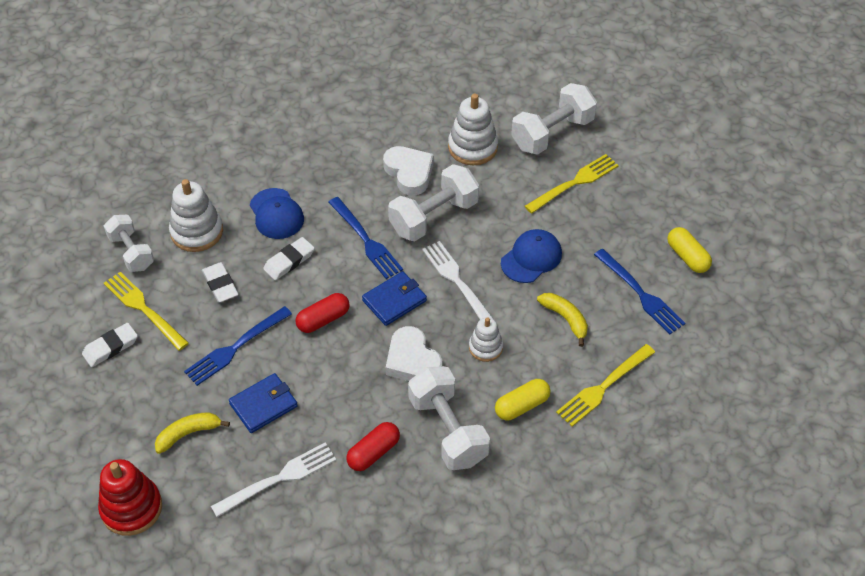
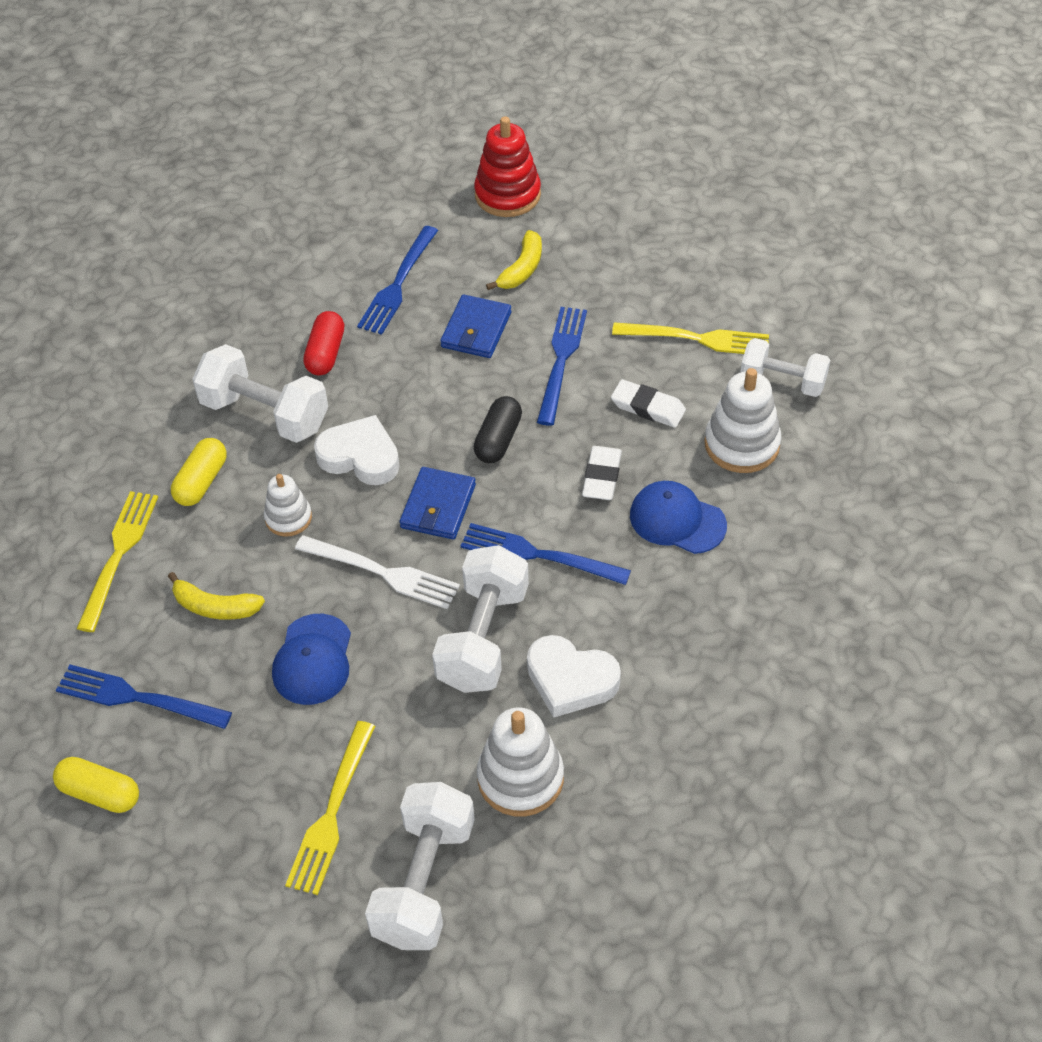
camera: 145 degrees right, 0 degrees up
(110, 347) = (685, 290): white eraser -> none
(279, 478) = (398, 284): white fork -> blue fork
(323, 319) = (498, 439): red capsule -> black capsule

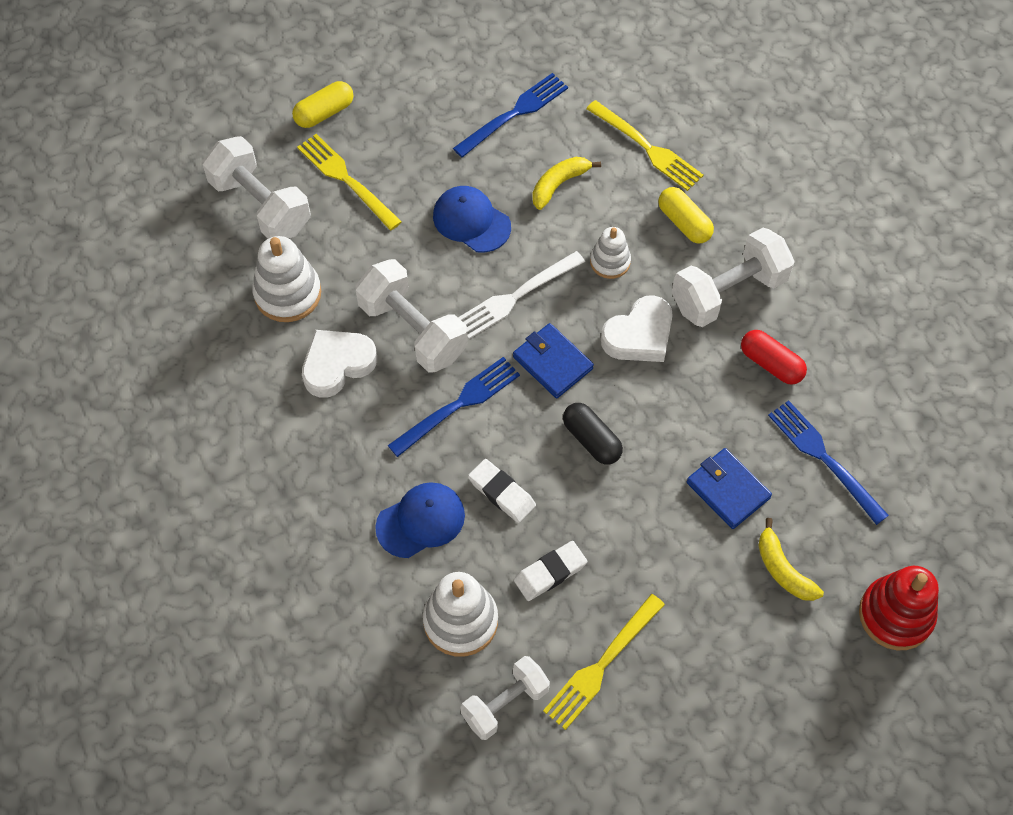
camera: 120 degrees right, 10 degrees up
(100, 793) = (455, 69): yellow capsule -> yellow capsule (324, 113)
(561, 360) = (649, 537): blue fork -> none

